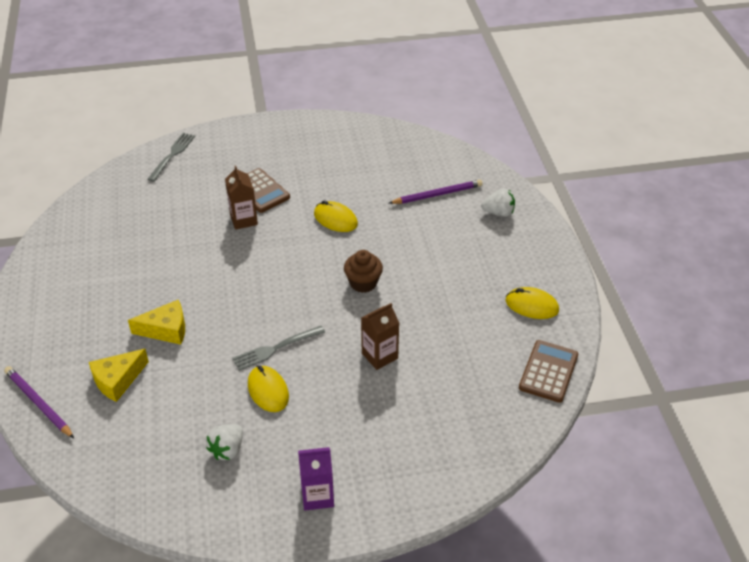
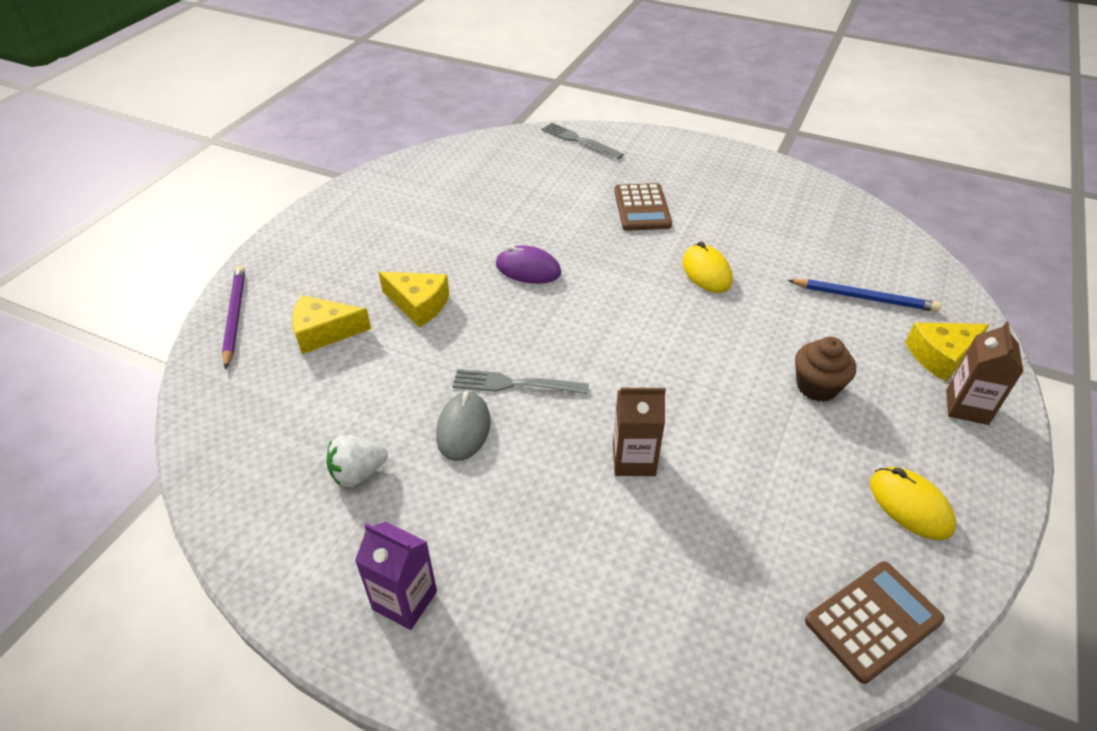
camera: 35 degrees right, 0 degrees up
(172, 155) = (579, 140): grey fork -> grey fork turned 105 degrees counterclockwise
(219, 270) = (528, 269): none -> purple mouse
(243, 220) = (599, 229): brown carton -> brown carton (967, 407)
(268, 391) = (463, 429): yellow mouse -> grey mouse
(363, 283) = (683, 359): brown cupcake -> brown cupcake (817, 387)
(437, 194) = (864, 298): purple pencil -> blue pencil
(498, 213) = (941, 356): white strawberry -> yellow cheese

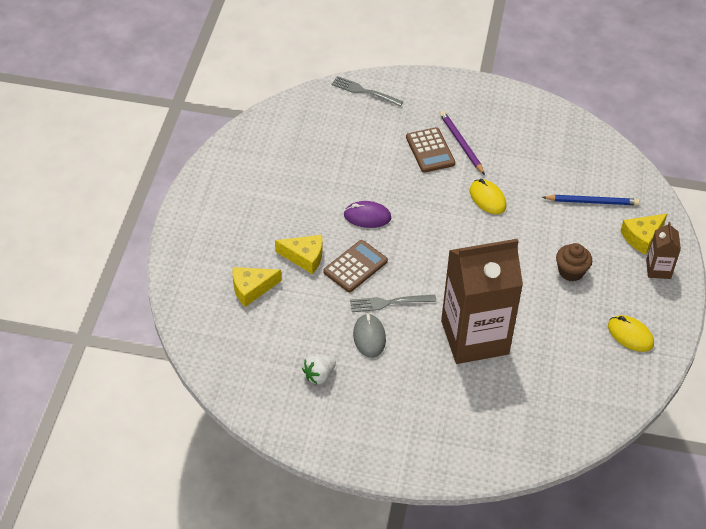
camera: 15 degrees left, 5 degrees up
(234, 317) = (184, 288): purple pencil -> purple pencil (461, 144)
(405, 600) = (376, 436): purple carton -> none
(633, 459) = (474, 337): brown carton -> brown carton, size x2.31
(873, 621) = (616, 399): brown calculator -> brown calculator (355, 266)

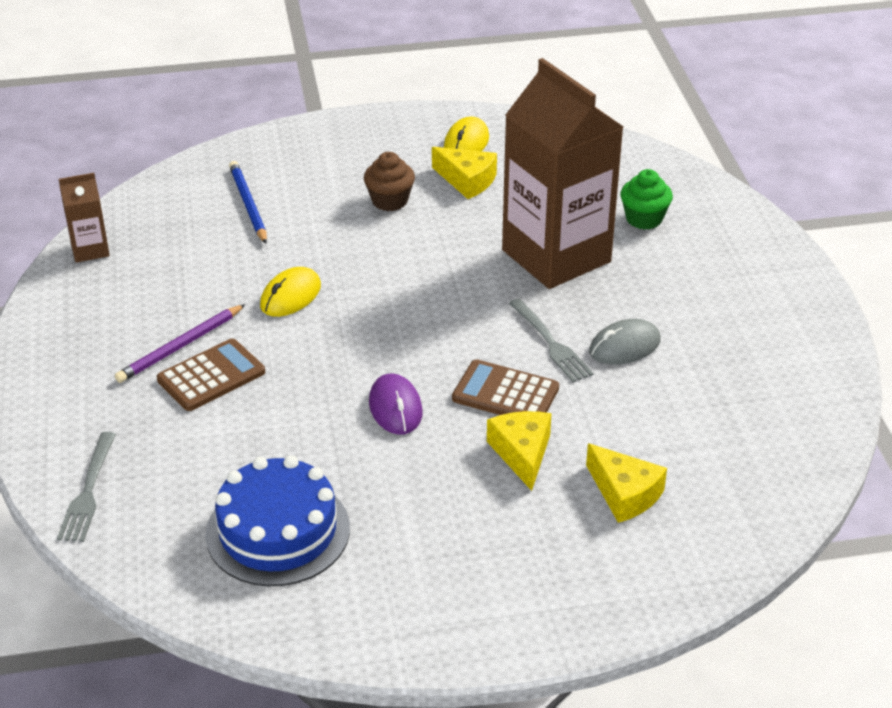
camera: 110 degrees left, 10 degrees down
(301, 149) = (278, 531): none -> blue cake
(319, 375) = (724, 376): white strawberry -> none
(497, 403) = (644, 219): none -> green cupcake
(642, 237) = (294, 157): yellow cheese -> yellow cheese (467, 180)
(658, 269) = (344, 138): brown carton -> brown carton (90, 250)

